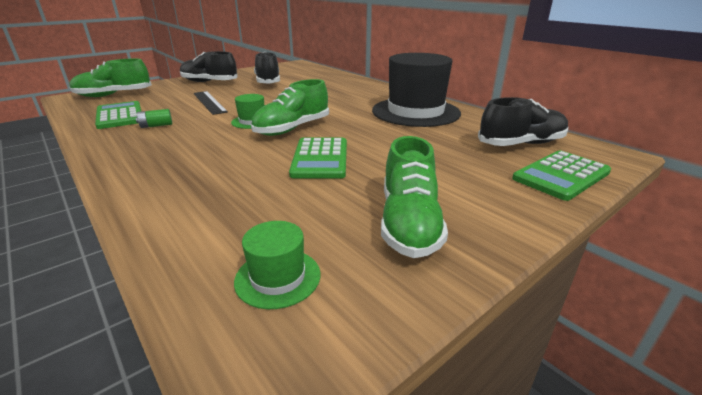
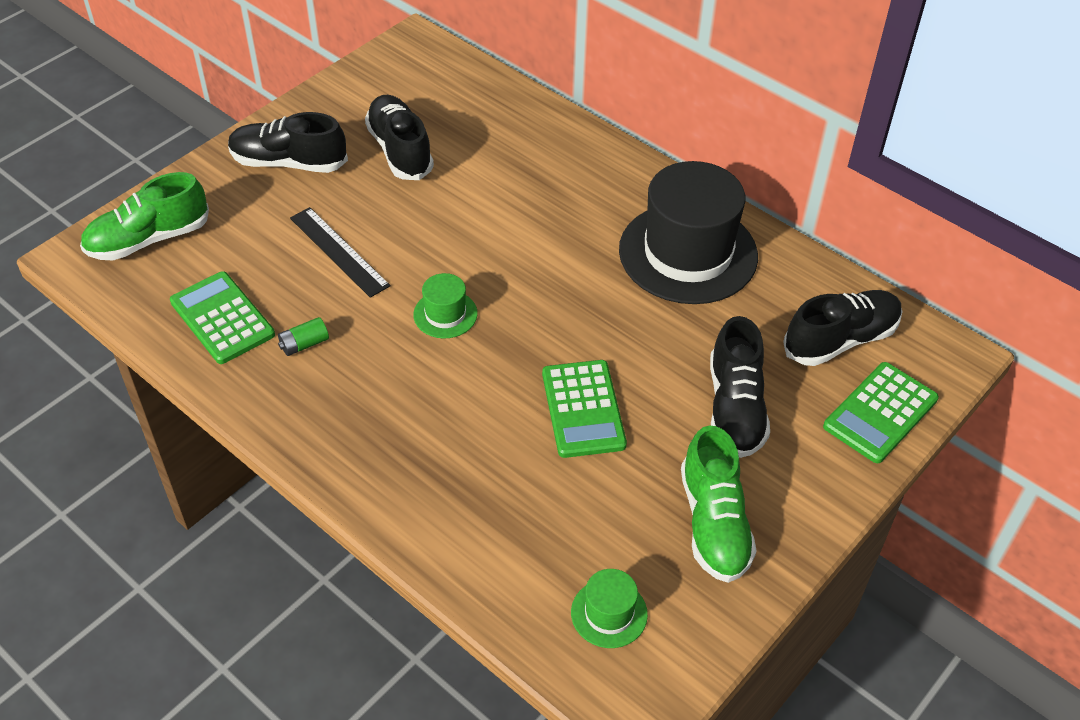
camera: 10 degrees left, 20 degrees up
(292, 129) = (516, 331): green shoe -> none
(438, 165) = (735, 408): none -> black shoe

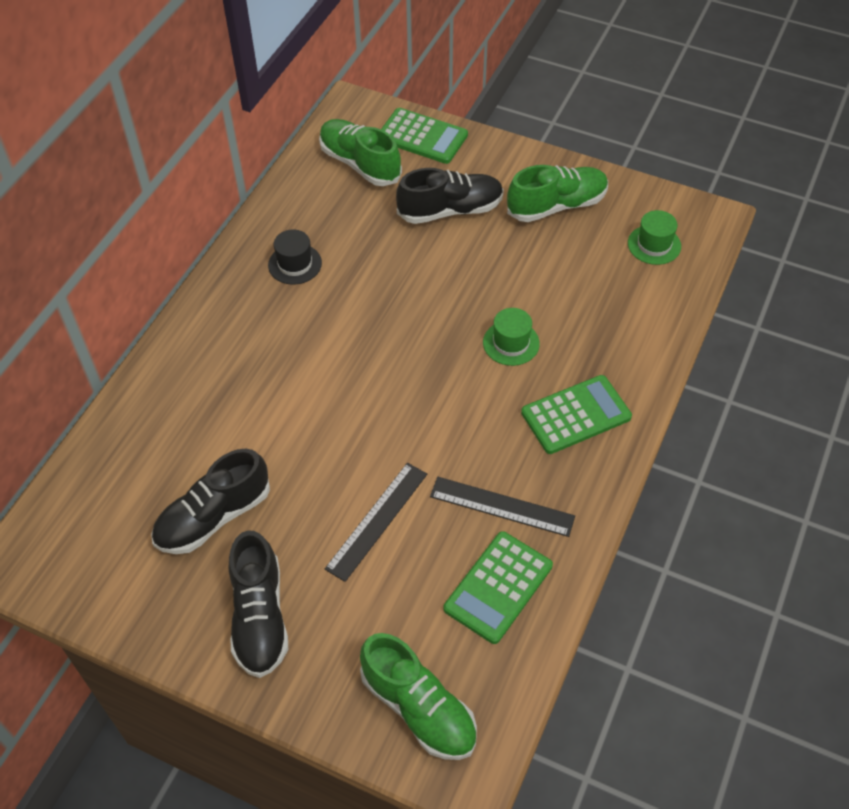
camera: 105 degrees left, 5 degrees up
(304, 344) = (502, 506): green battery -> black ruler
(445, 314) = (425, 411): green hat -> green hat (511, 343)
(583, 409) = (489, 295): green calculator -> green calculator (576, 415)
(688, 253) = (295, 264): black hat -> black hat, size x0.44
(840, 340) = (360, 164): black shoe -> green shoe

